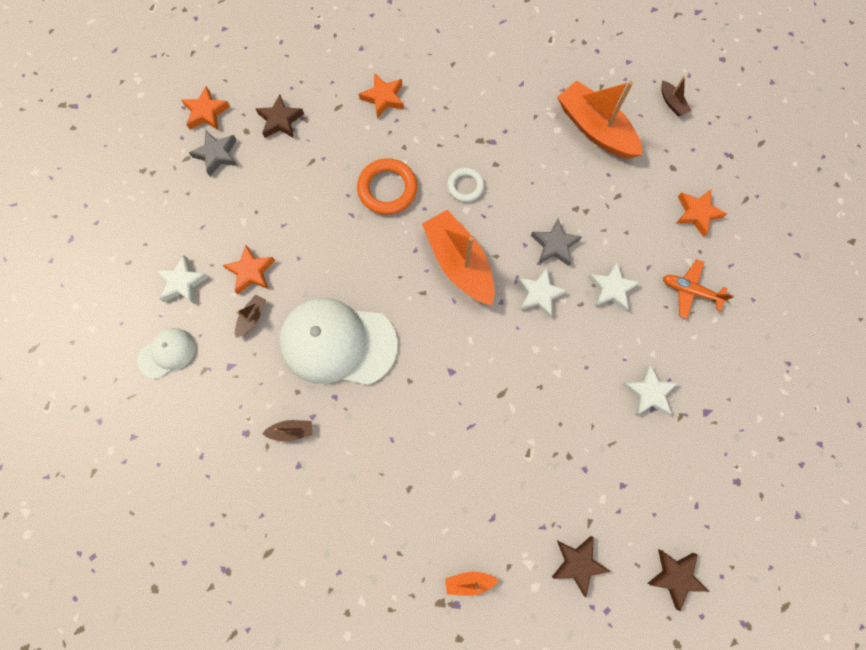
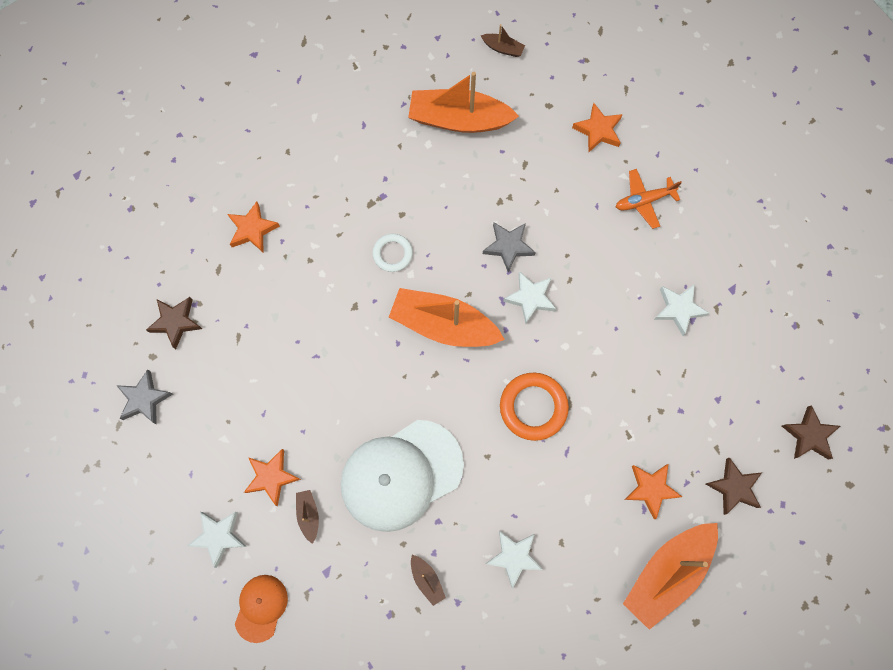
camera: 40 degrees left, 0 degrees up
(167, 353) = (261, 607): white cap -> orange cap
(206, 112) = (98, 368): orange star -> orange star (651, 489)
(291, 431) = (427, 579): brown boat -> brown boat turned 105 degrees clockwise
(387, 189) = (328, 309): orange ring -> orange ring (533, 407)
(469, 581) = (667, 572): orange boat -> orange boat, size x2.32
(611, 289) = (583, 247): white star -> white star (514, 557)

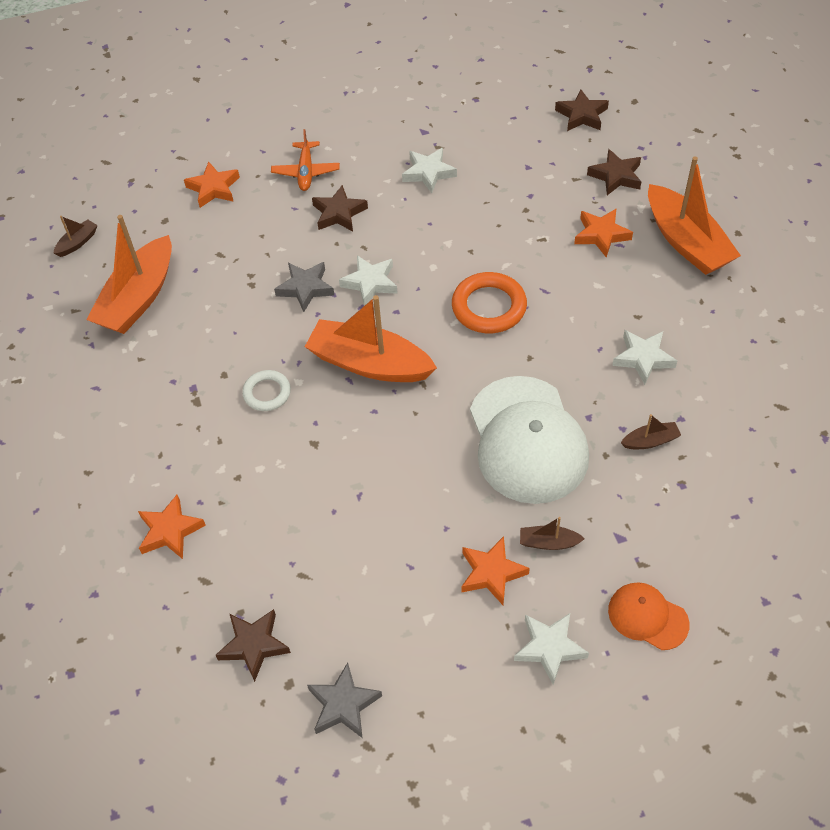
camera: 70 degrees left, 20 degrees down
(444, 324) = (369, 363): orange boat -> orange boat turned 75 degrees clockwise
(603, 246) = (339, 213): none -> brown star

